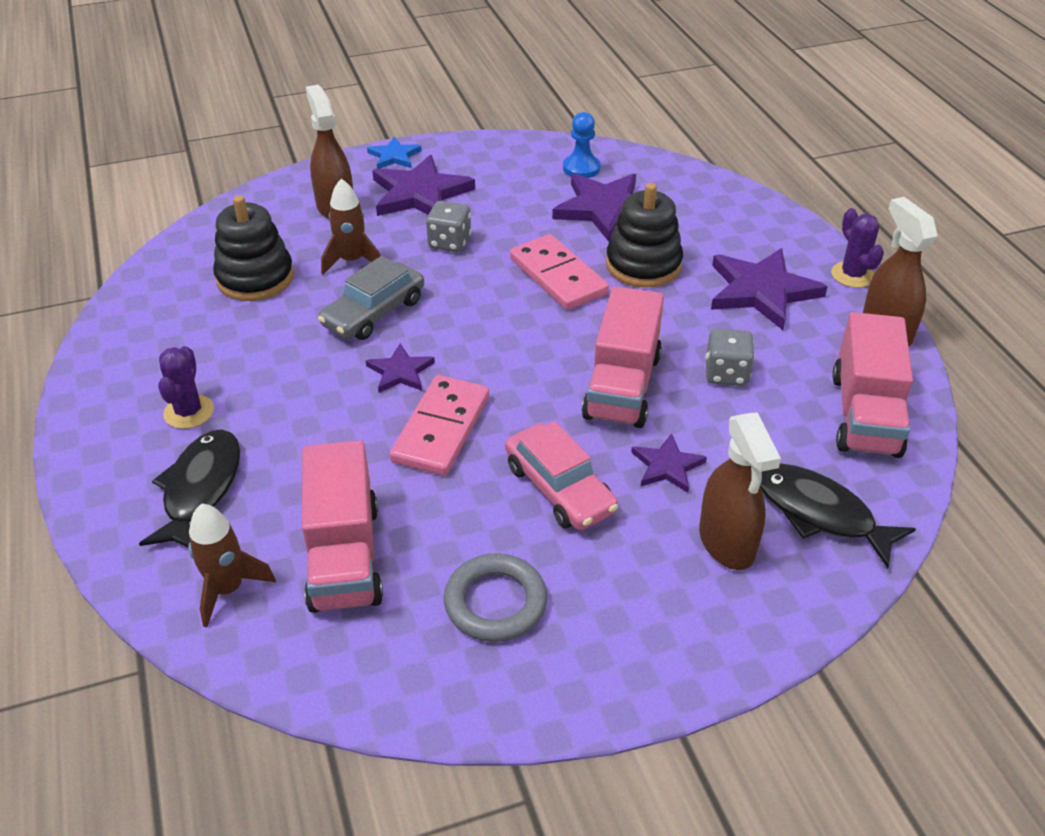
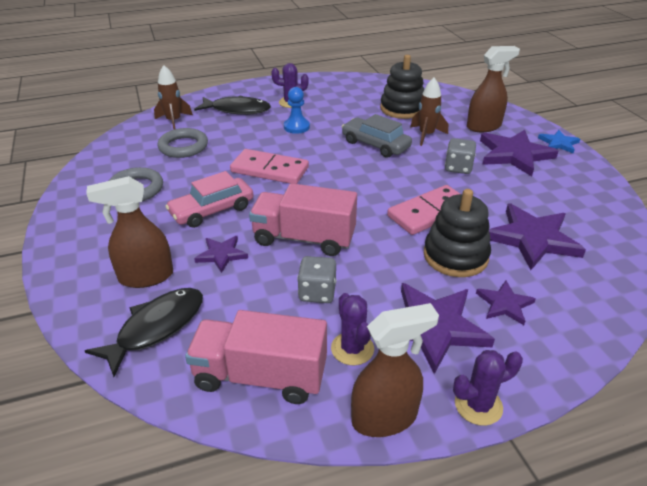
camera: 90 degrees right, 5 degrees down
(344, 556) = (183, 146): pink truck -> grey ring
(400, 372) = (320, 155): purple star -> purple star (504, 304)
(581, 168) = (592, 227): blue pawn -> blue pawn (296, 127)
(807, 348) = (352, 349): none -> purple cactus

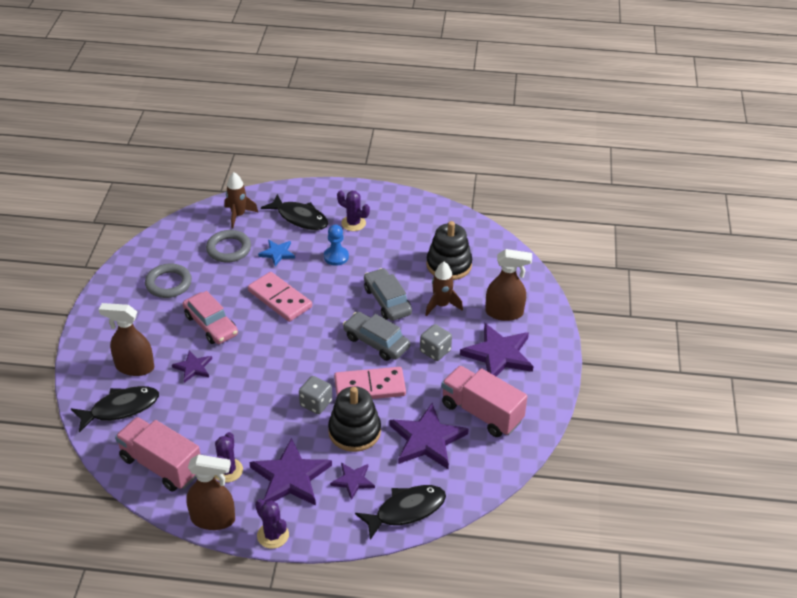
camera: 25 degrees right, 5 degrees up
(212, 210) = (211, 325): pink car -> pink car turned 120 degrees counterclockwise
(304, 238) = (258, 375): pink truck -> pink truck (481, 412)
(317, 292) = (235, 422): grey dice -> grey dice (316, 403)
(397, 176) = (376, 342): none -> grey car
(478, 405) = (273, 535): purple cactus -> purple cactus turned 45 degrees clockwise
(558, 143) = (553, 356): blue star -> blue star (277, 253)
(590, 313) = (406, 511): none -> black fish

